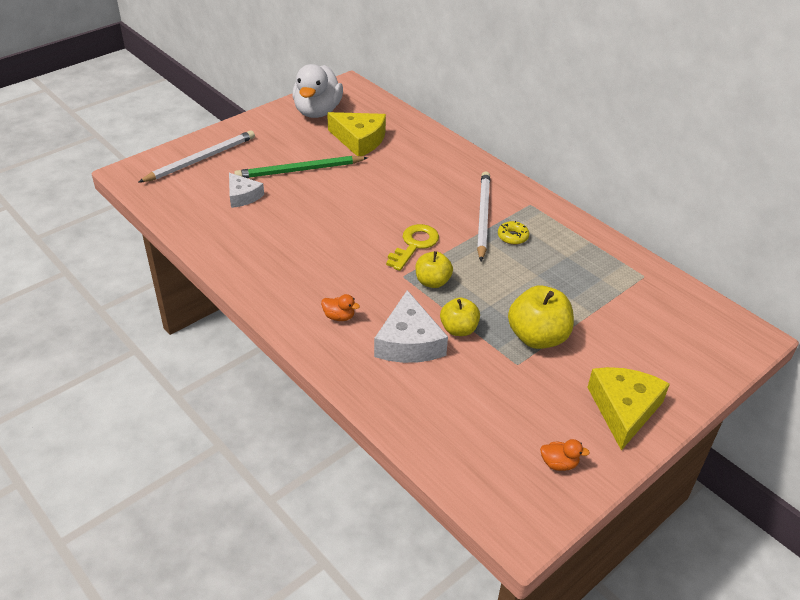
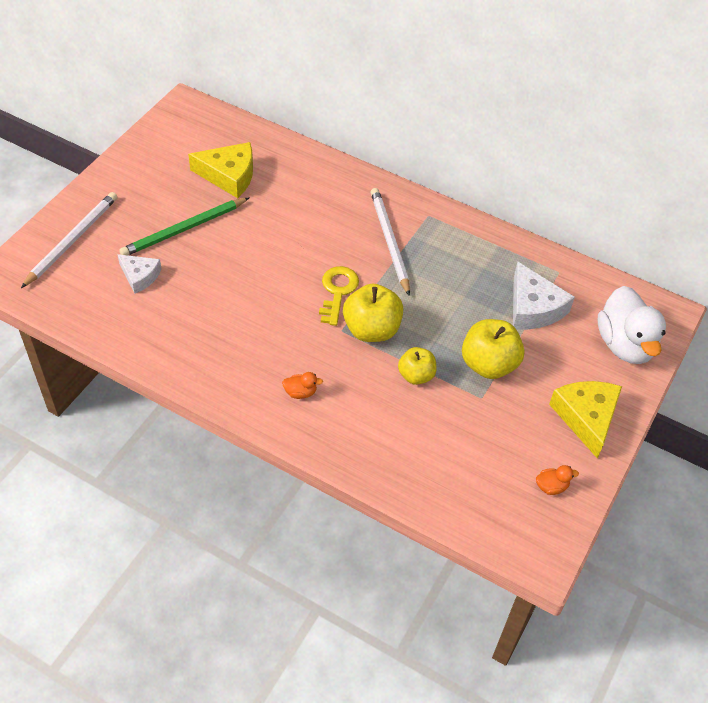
camera: 20 degrees left, 10 degrees up
(317, 112) = (168, 148): white duck -> white duck (625, 345)
(409, 342) = (377, 402): white cheese -> white cheese (533, 308)
(432, 282) = (372, 330): yellow apple -> yellow apple, size x1.61
(512, 237) = (426, 258): yellow donut -> none

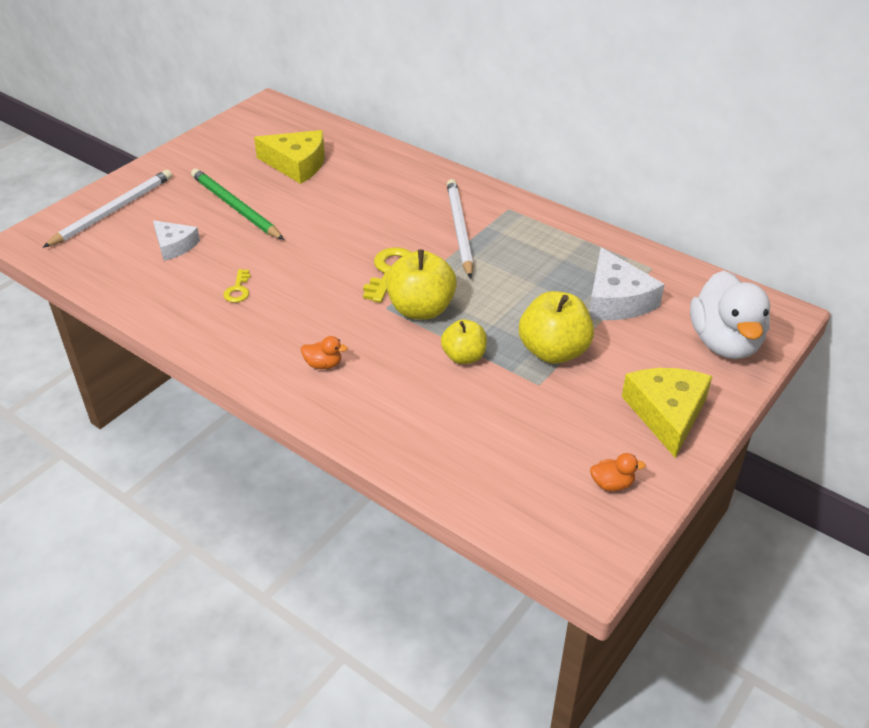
camera: 10 degrees right, 10 degrees down
(184, 229) = (235, 207): green pencil -> green pencil turned 75 degrees clockwise
(209, 320) = (238, 289): none -> yellow key

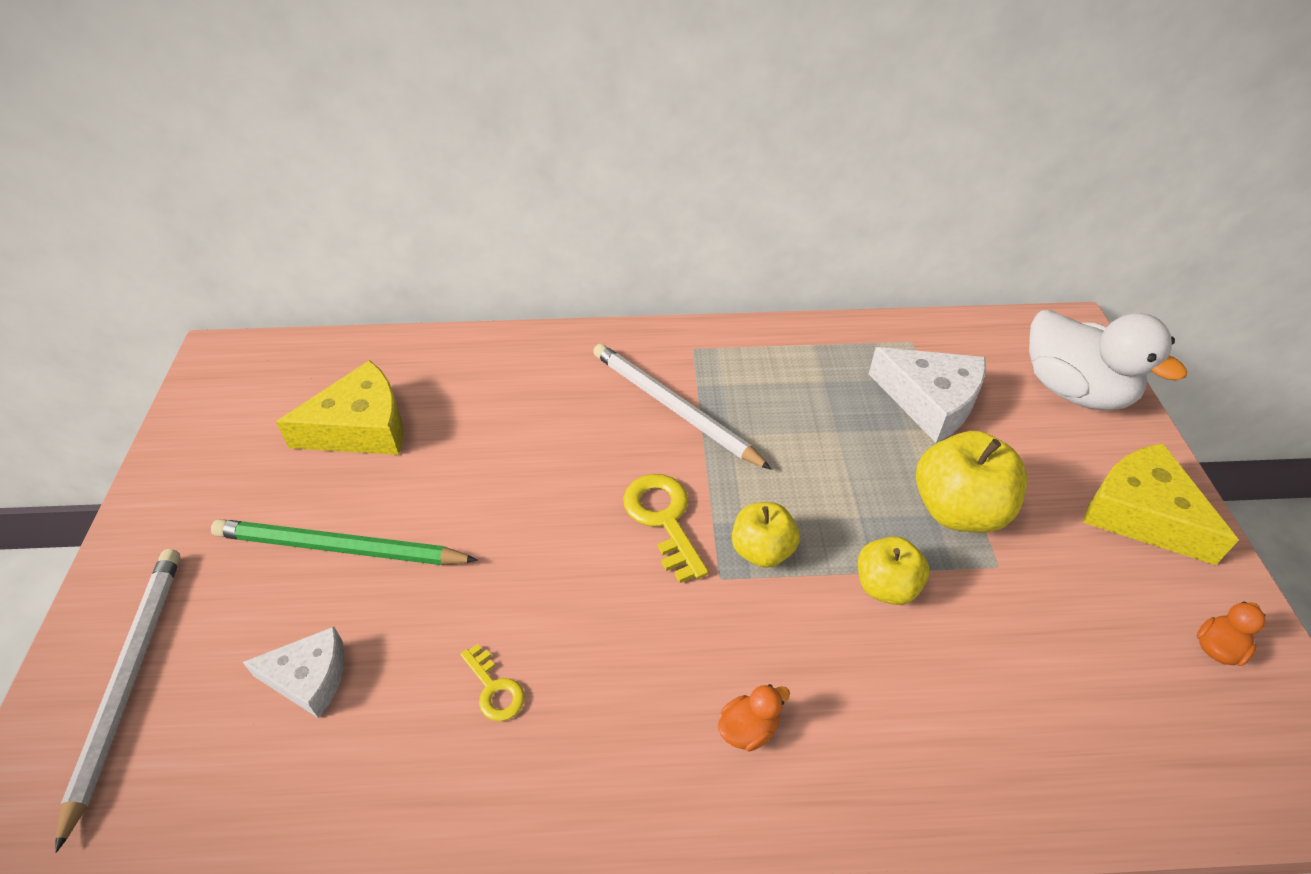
camera: 40 degrees left, 5 degrees up
(421, 309) = (762, 550): yellow apple -> yellow apple, size x0.62

